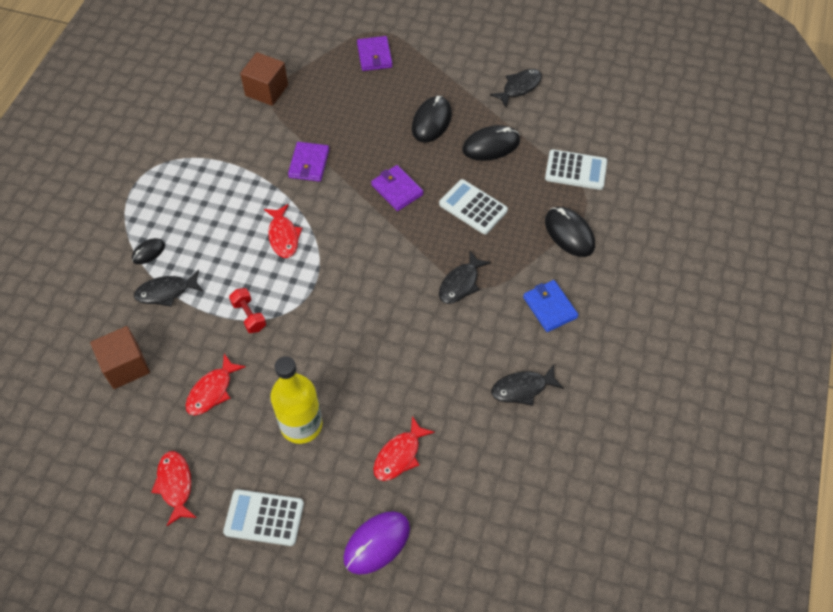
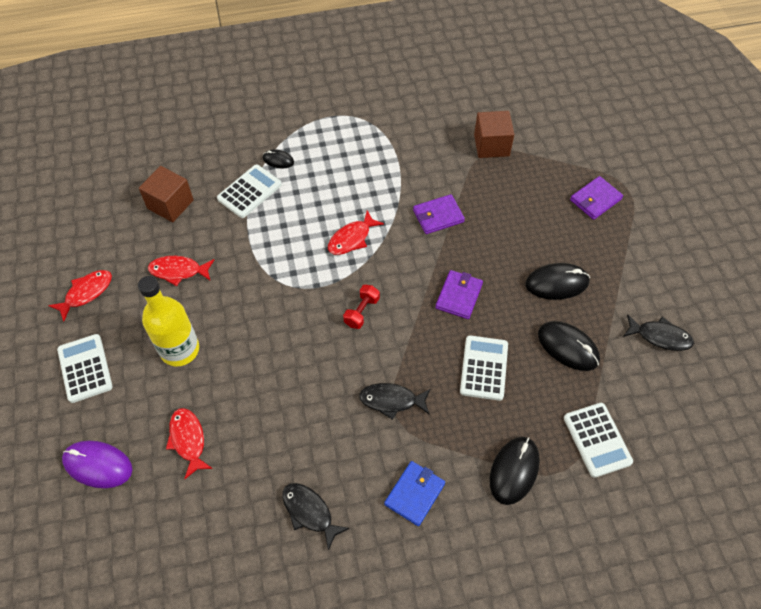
camera: 60 degrees right, 0 degrees up
(166, 292) = (249, 191): black fish -> white calculator
(249, 316) = (260, 257): red dumbbell -> red dumbbell (361, 312)
(399, 455) = (188, 440): red fish -> red fish turned 60 degrees clockwise

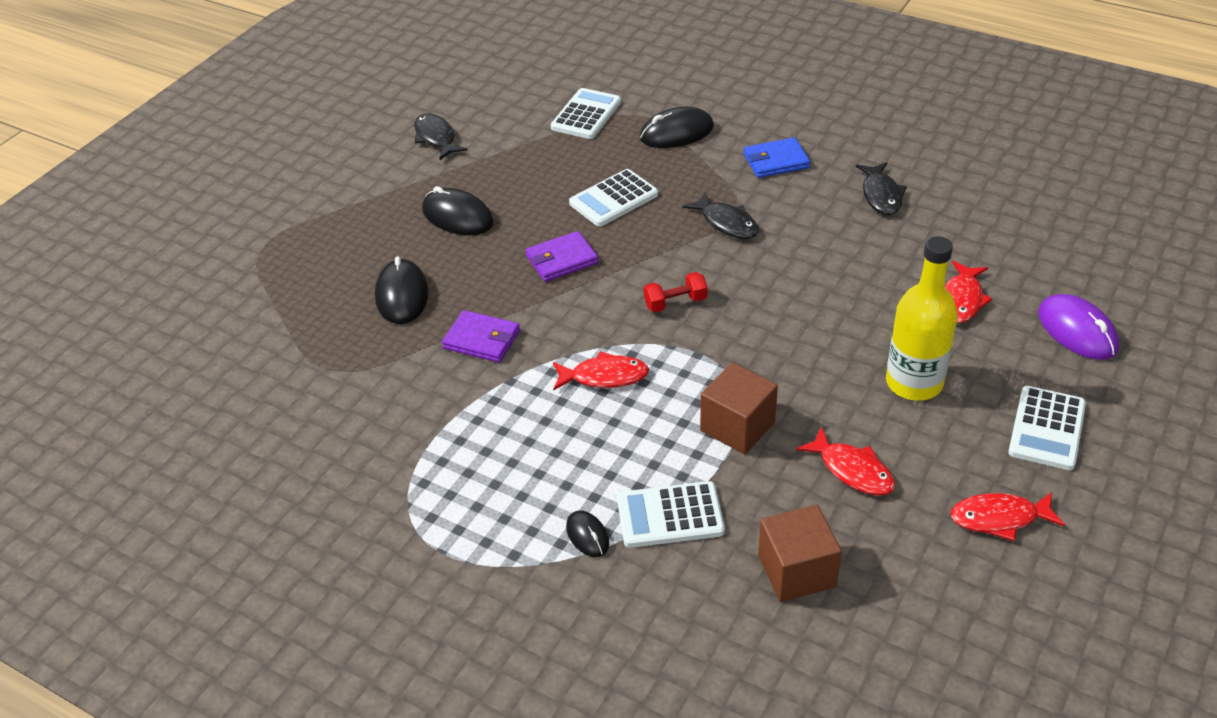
camera: 135 degrees left, 15 degrees down
(491, 145) = (315, 374): brown cube -> brown cube (737, 426)
(568, 347) = (521, 172): black mouse -> black mouse (402, 295)
(595, 199) = (308, 255): purple wallet -> none

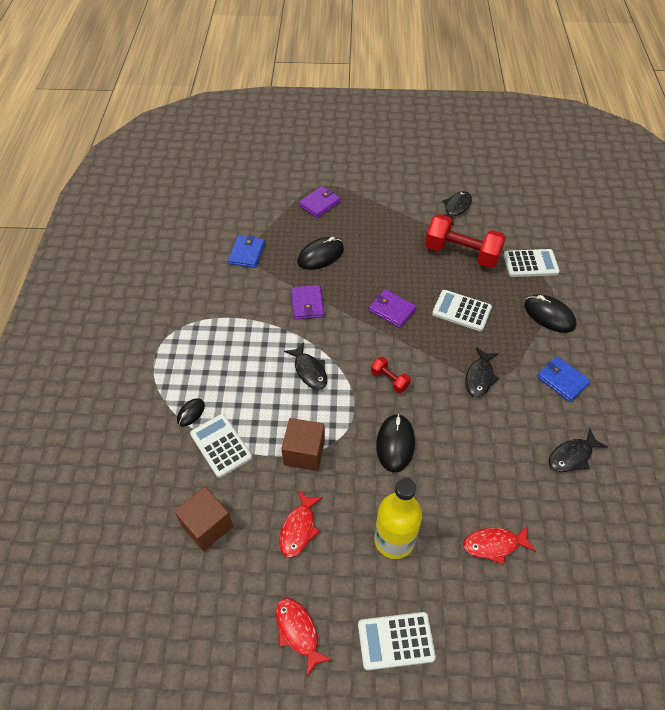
camera: 60 degrees right, 10 degrees up
(297, 262) = (319, 203): none -> purple wallet
(322, 375) = (247, 253): none -> blue wallet
(457, 216) = (396, 248): black mouse -> black mouse (395, 444)
(519, 163) = (461, 253): none -> red dumbbell
(604, 376) = (309, 371): red fish -> black fish
(1077, 331) = (510, 636): purple mouse -> none

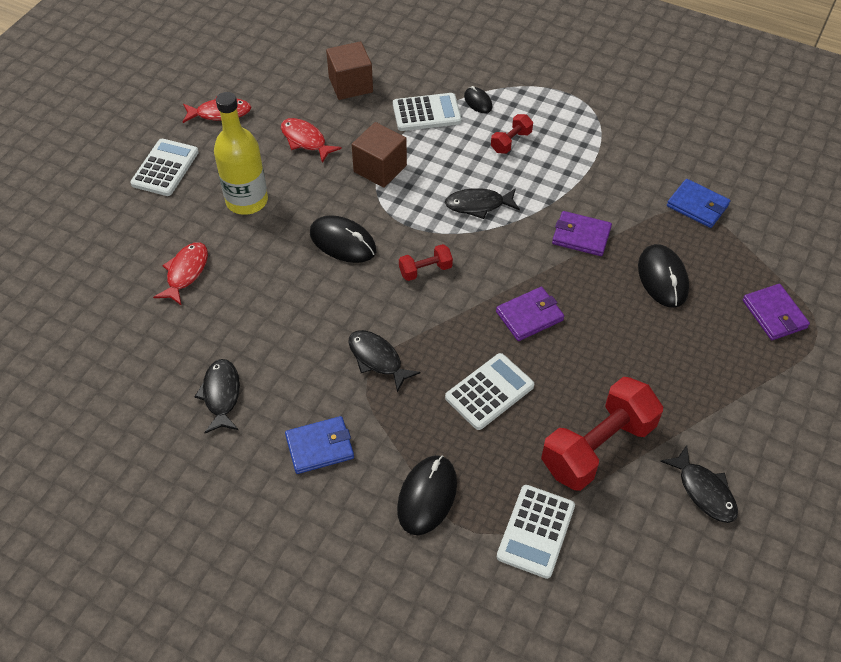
camera: 115 degrees right, 0 degrees up
(230, 373) = (511, 142): none -> red dumbbell
(549, 315) = (427, 496): black mouse -> black mouse turned 45 degrees counterclockwise

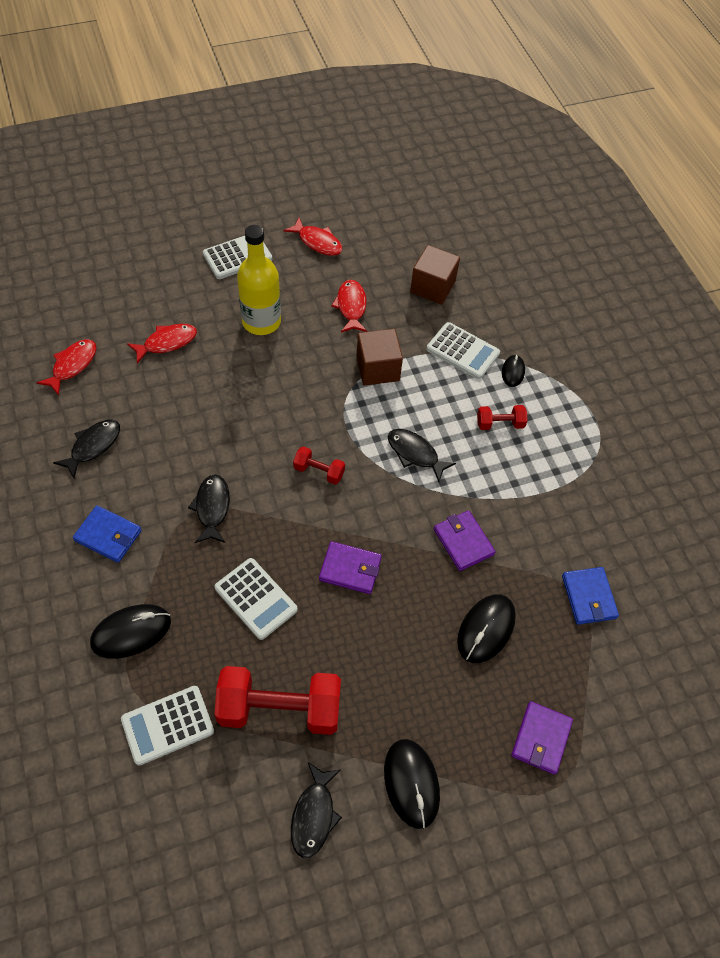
camera: 40 degrees right, 5 degrees up
(122, 351) = (72, 365): none -> red fish
(343, 242) = (288, 403): black mouse -> black mouse (411, 783)
(489, 392) = (256, 599): white calculator -> white calculator turned 45 degrees clockwise

